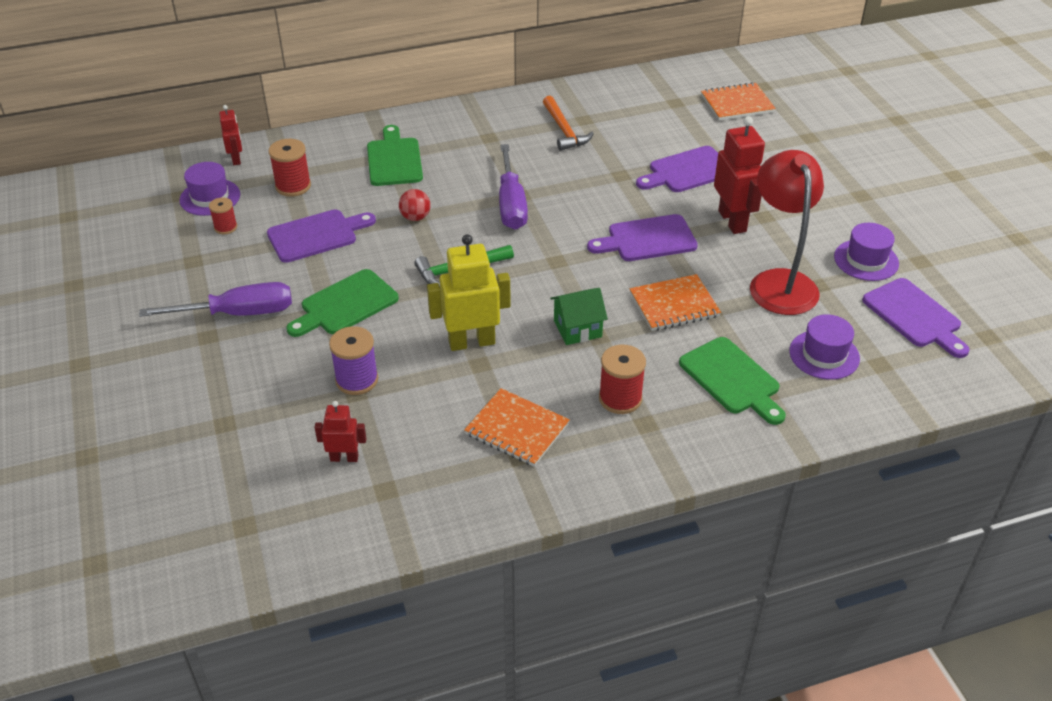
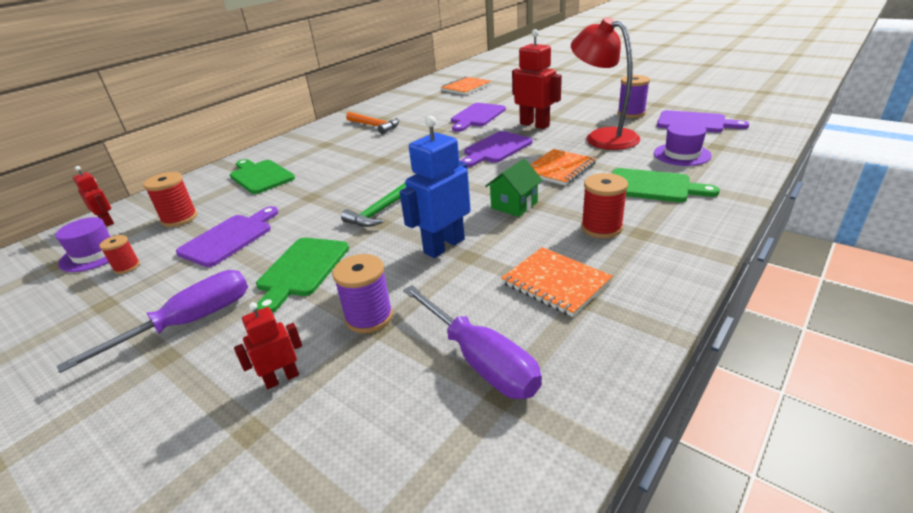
camera: 30 degrees left, 10 degrees down
(344, 458) = (425, 389): red robot -> red robot (282, 378)
(415, 217) = (311, 197): red ball -> none
(471, 342) = (444, 246): yellow robot -> blue robot
(511, 205) = (380, 166): purple screwdriver -> purple screwdriver (481, 361)
(517, 429) = (555, 283): orange notebook -> orange notebook turned 45 degrees clockwise
(866, 260) = (631, 113): purple hat -> purple spool

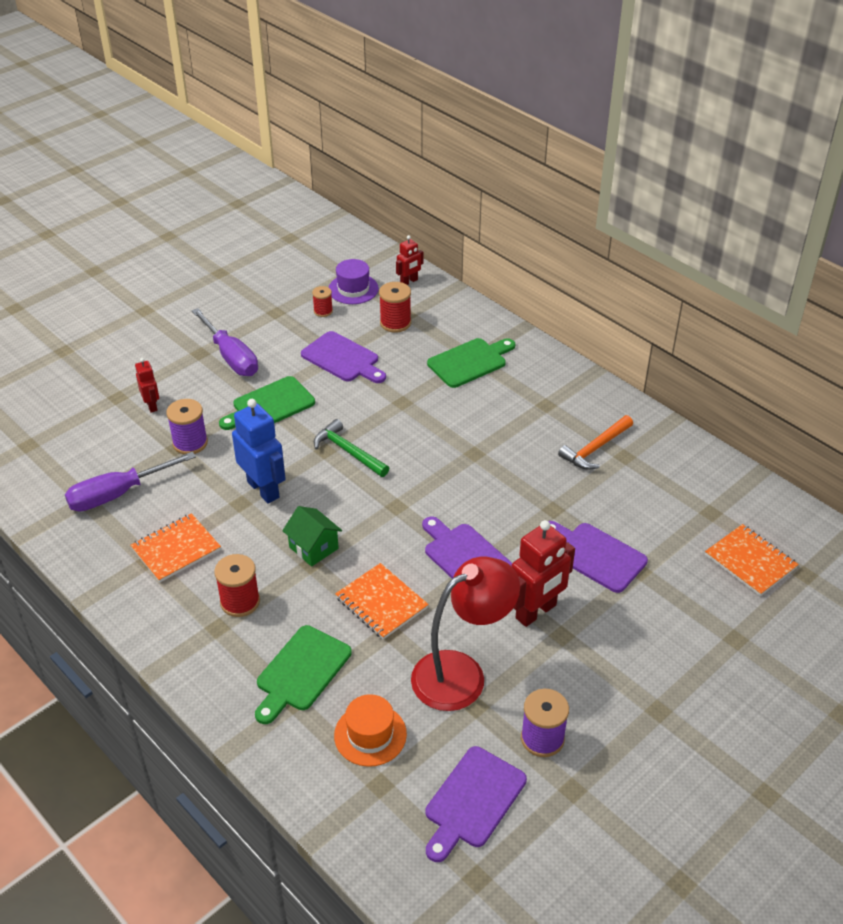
camera: 95 degrees right, 10 degrees up
(302, 270) = (270, 405): green cutting board -> green cutting board turned 60 degrees counterclockwise
(682, 154) = (370, 735): purple hat -> orange hat

